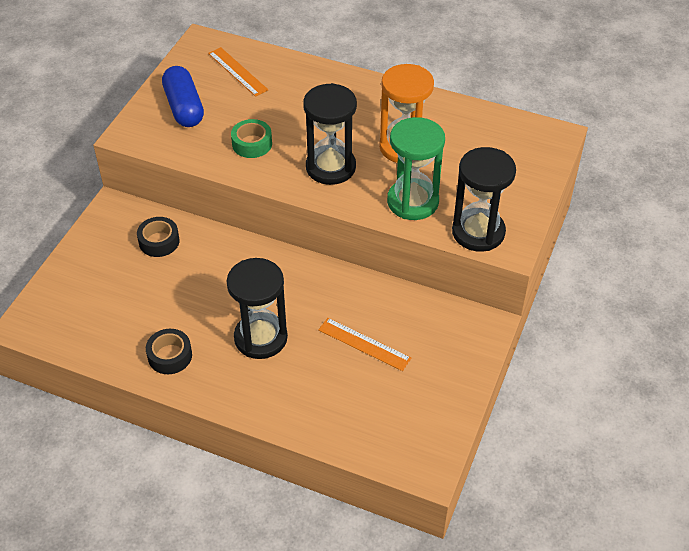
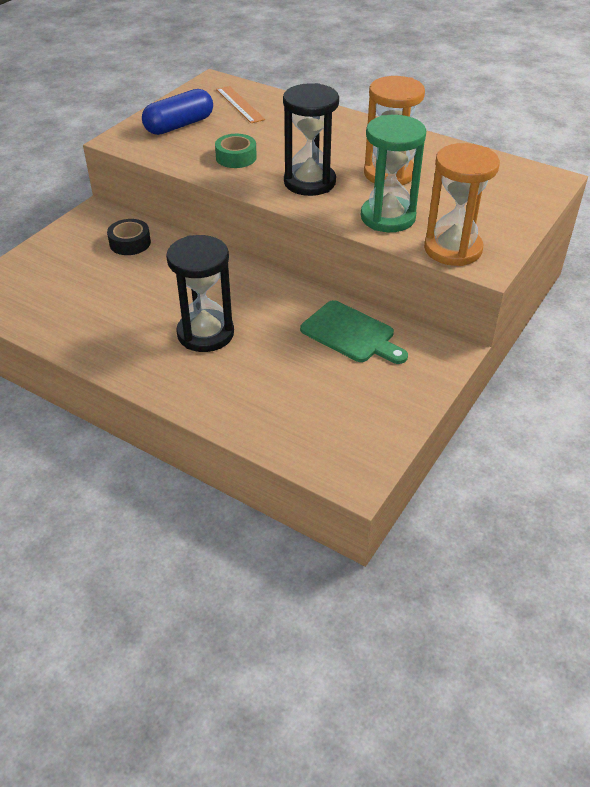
camera: 10 degrees right, 5 degrees down
(170, 356) = (107, 338): black tape -> none
(184, 107) = (179, 125): blue capsule -> blue capsule turned 60 degrees clockwise
(364, 344) = (313, 352): orange ruler -> none
(395, 319) = (351, 334): none -> green cutting board
(478, 232) = (452, 249): black hourglass -> orange hourglass

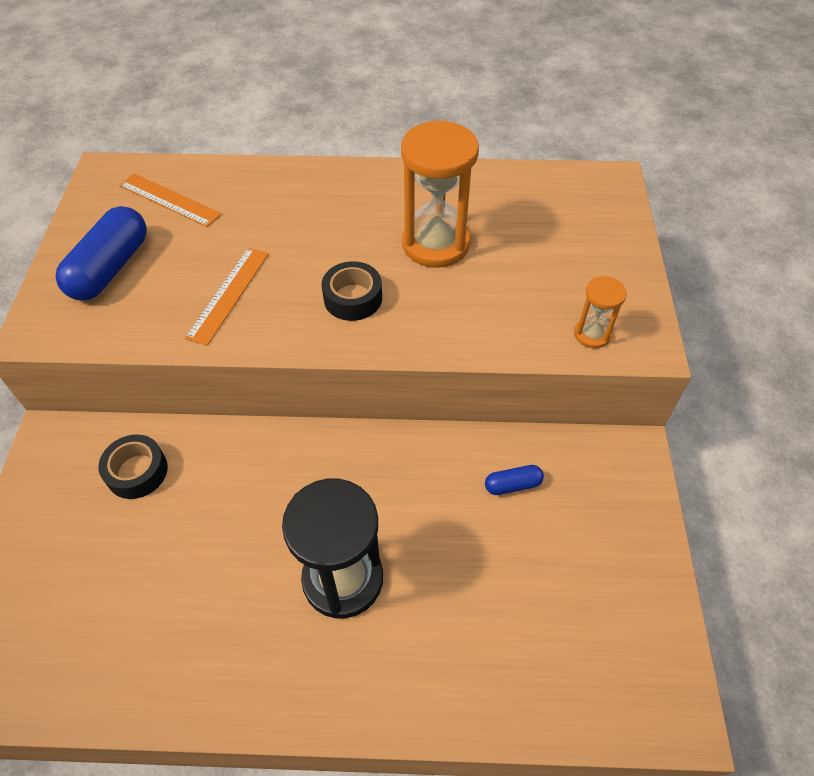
camera: 30 degrees left, 10 degrees up
(236, 157) = (228, 294): green tape -> orange ruler
(309, 182) = (353, 298): black hourglass -> black tape
(351, 334) = (512, 485): green cutting board -> blue capsule
(388, 217) = (485, 316): green hourglass -> none
(452, 249) = (592, 334): orange hourglass -> orange hourglass, size x0.49

